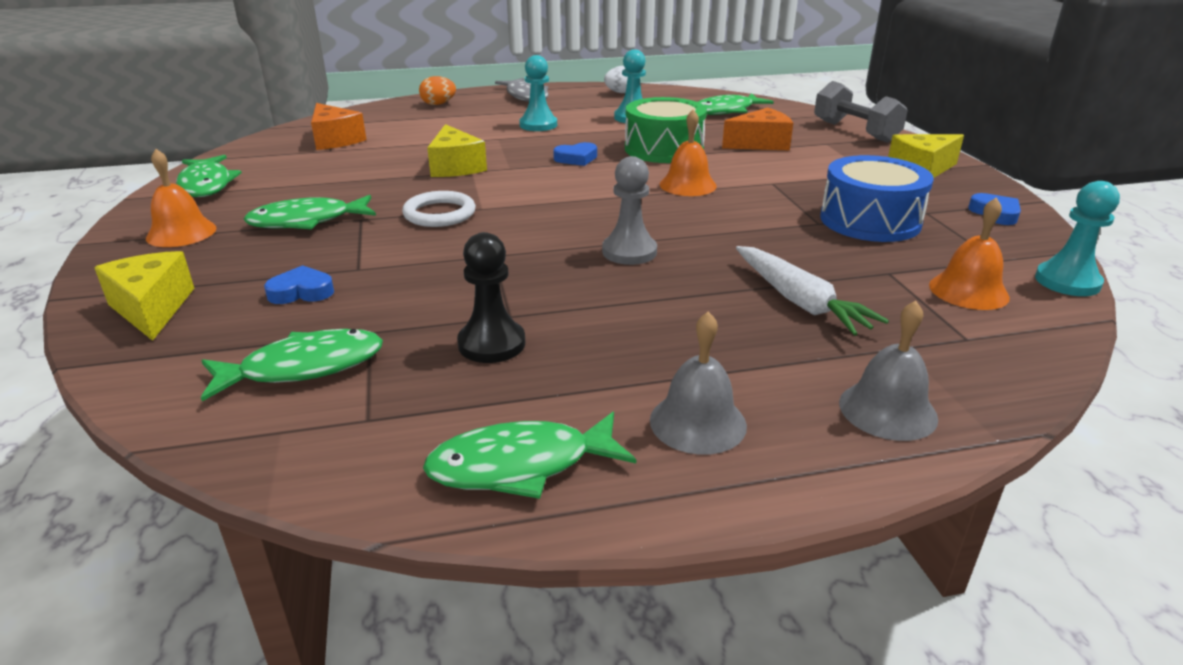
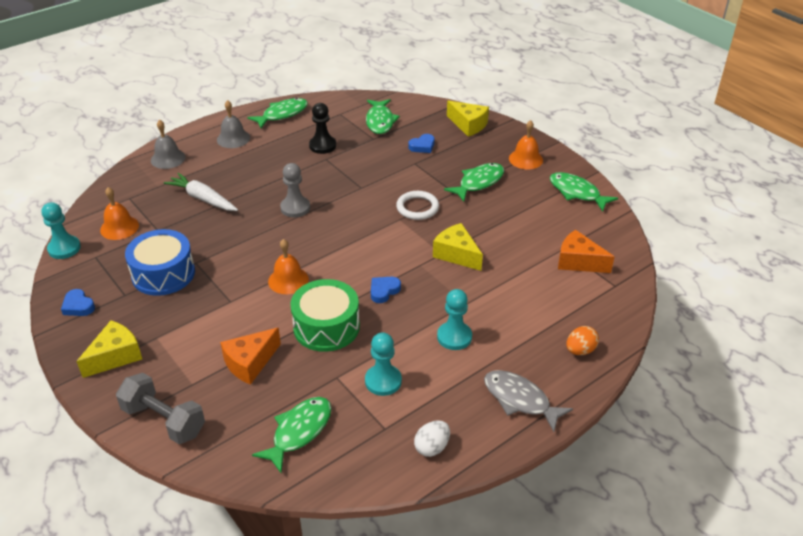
camera: 155 degrees right, 10 degrees up
(304, 367) = (380, 121): green fish -> green fish turned 45 degrees counterclockwise

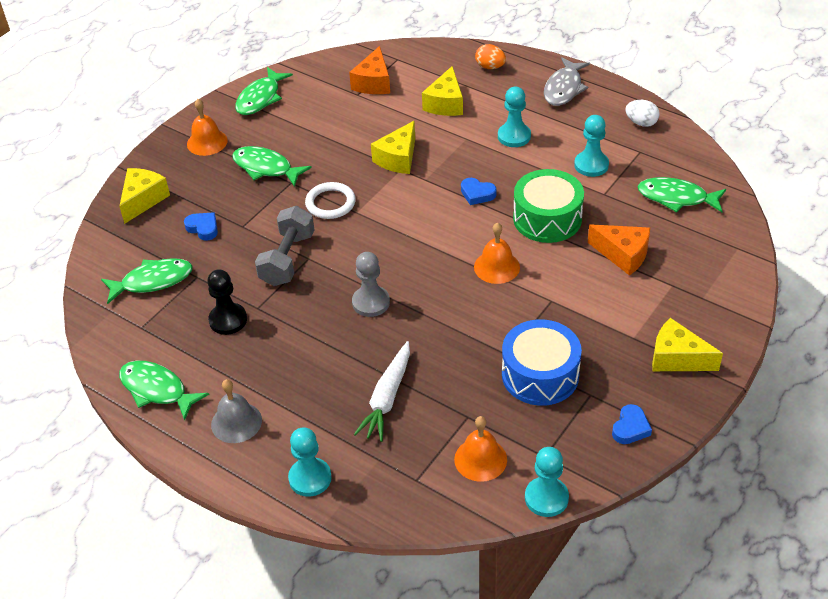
camera: 105 degrees left, 5 degrees up
(164, 420) = (724, 286): grey dumbbell -> grey dumbbell (287, 259)
(168, 158) = (310, 478): grey bell -> turquoise pawn
(527, 302) = (445, 103): none -> yellow cheese

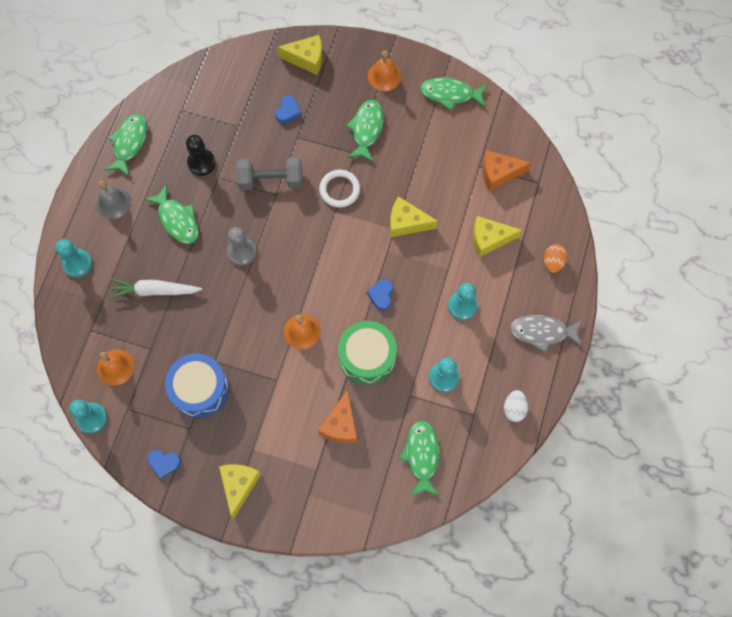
camera: 70 degrees right, 25 degrees up
(152, 281) = (226, 100): green fish -> green fish (177, 220)

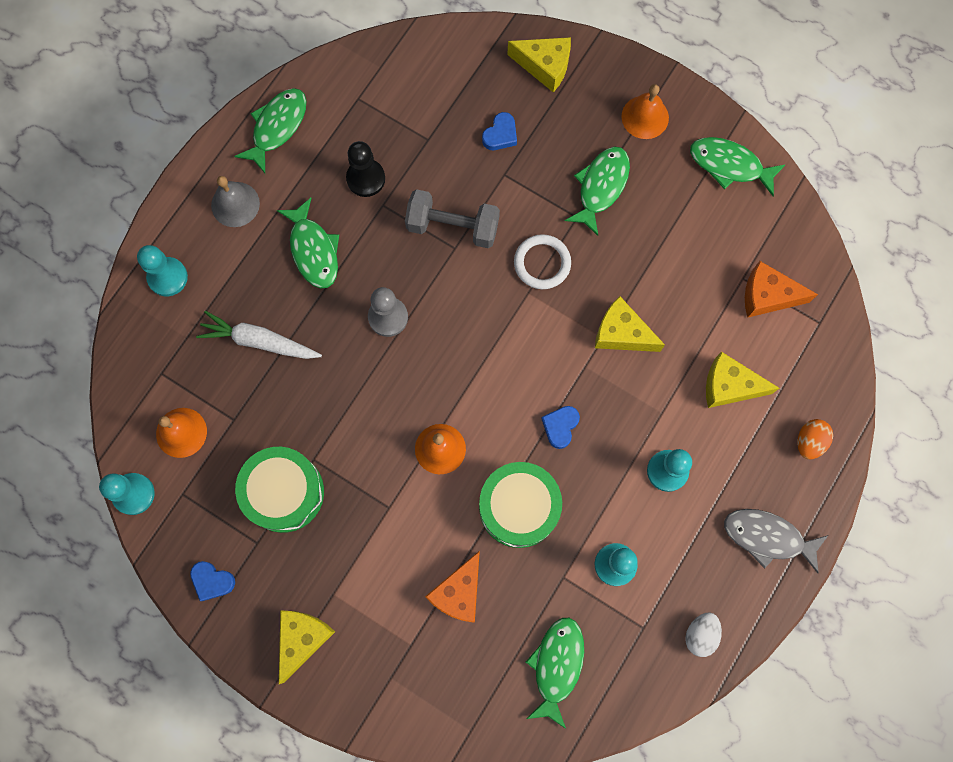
camera: 15 degrees right, 5 degrees up
(200, 389) = (284, 492): blue drum -> green drum

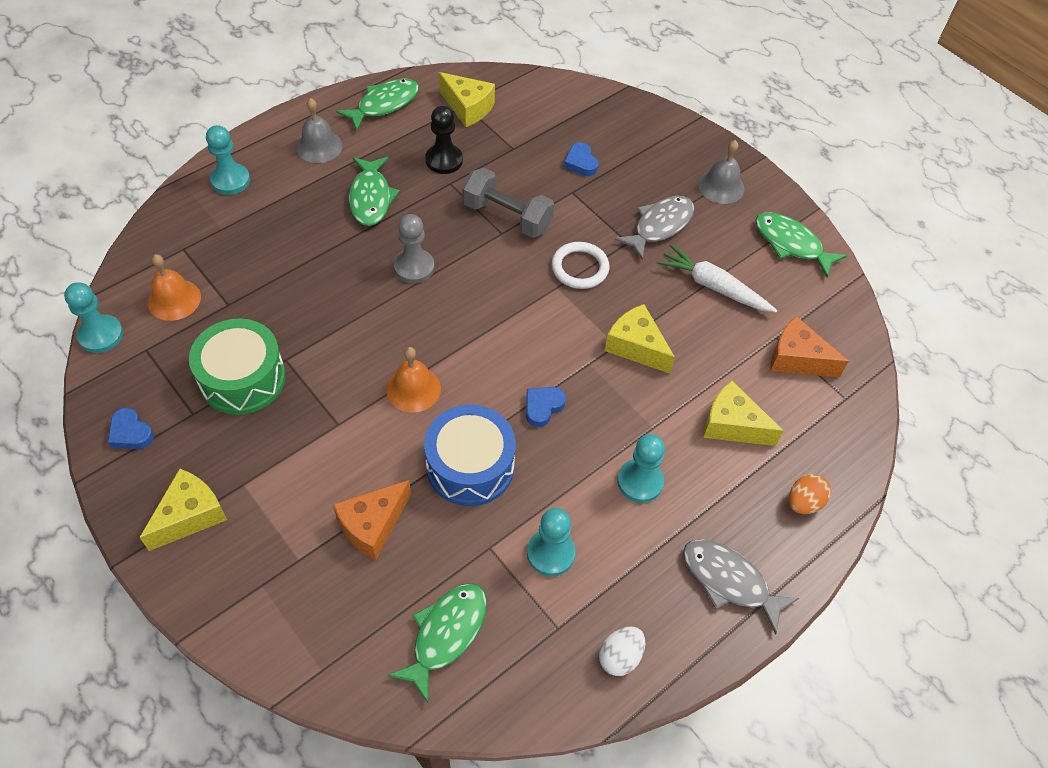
camera: 15 degrees right, 20 degrees down
(259, 341) = (285, 250): white carrot -> white carrot (713, 286)
(500, 134) = (581, 163): blue heart -> blue heart turned 105 degrees clockwise
(519, 507) = (470, 466): green drum -> blue drum
(545, 66) = (641, 127): yellow cheese -> yellow cheese (468, 108)
(601, 187) = (659, 226): green fish -> grey fish
(645, 117) = (721, 186): orange bell -> grey bell

